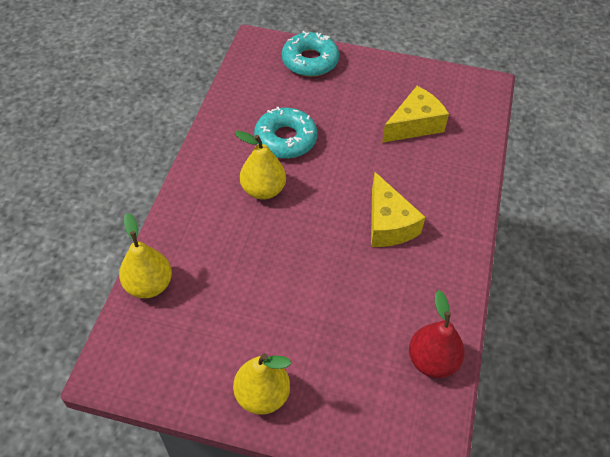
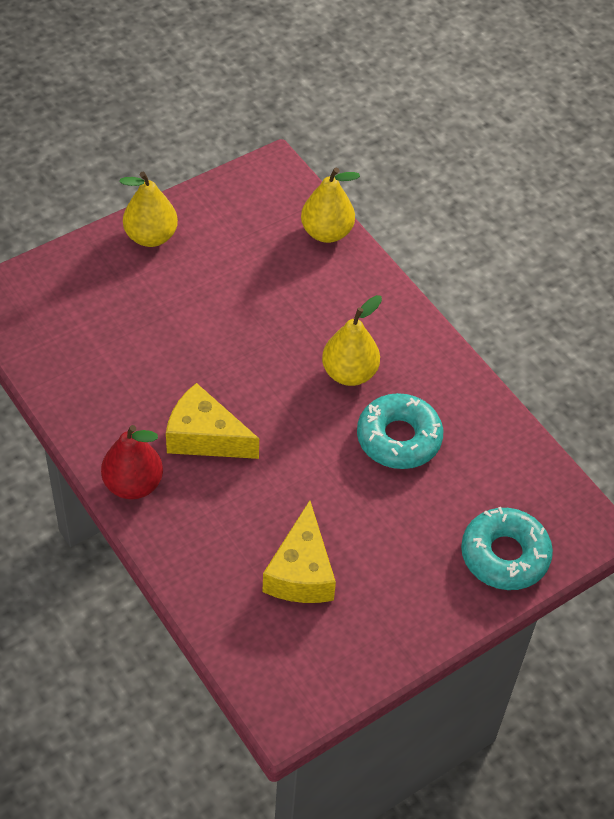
camera: 130 degrees right, 0 degrees up
(432, 361) = (50, 355): red pear -> red pear (133, 484)

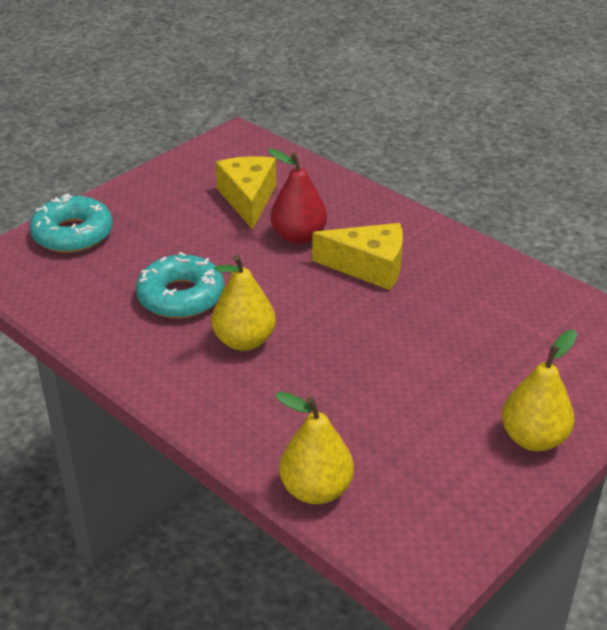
camera: 170 degrees right, 15 degrees down
(133, 484) = (414, 227): red pear -> red pear (298, 236)

